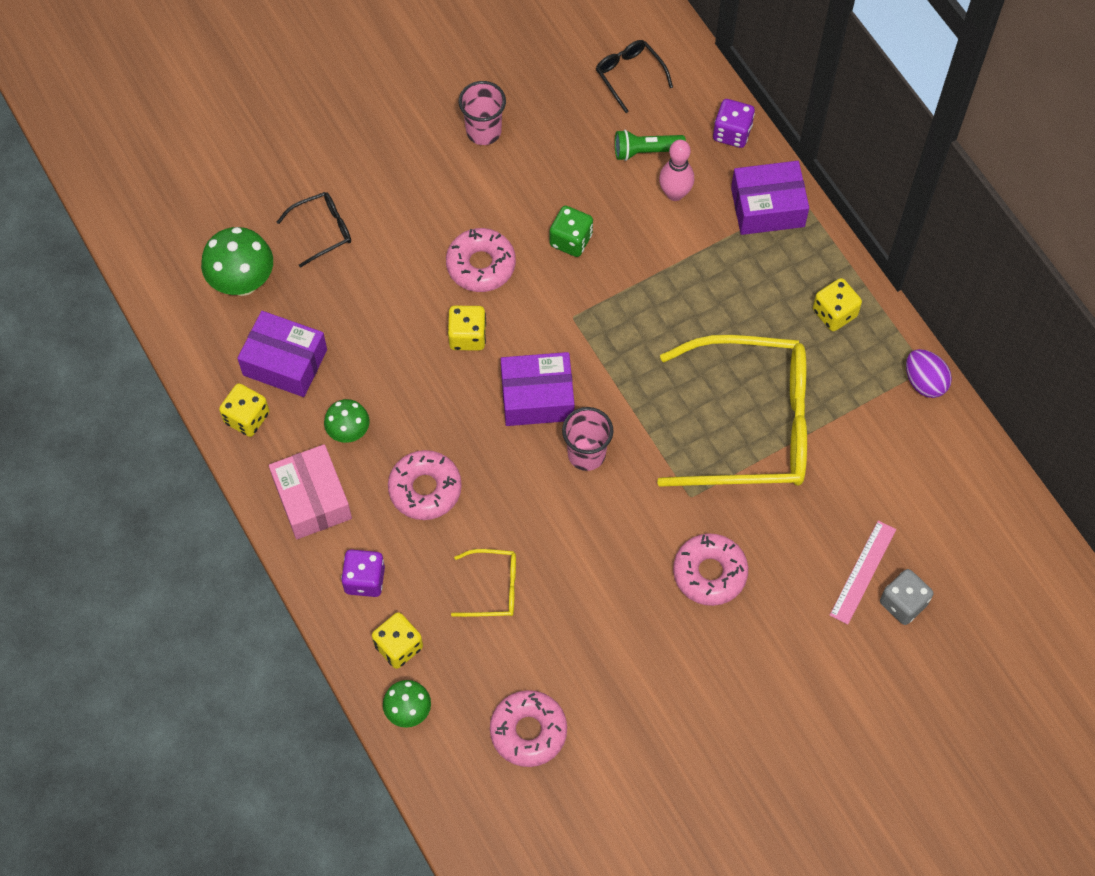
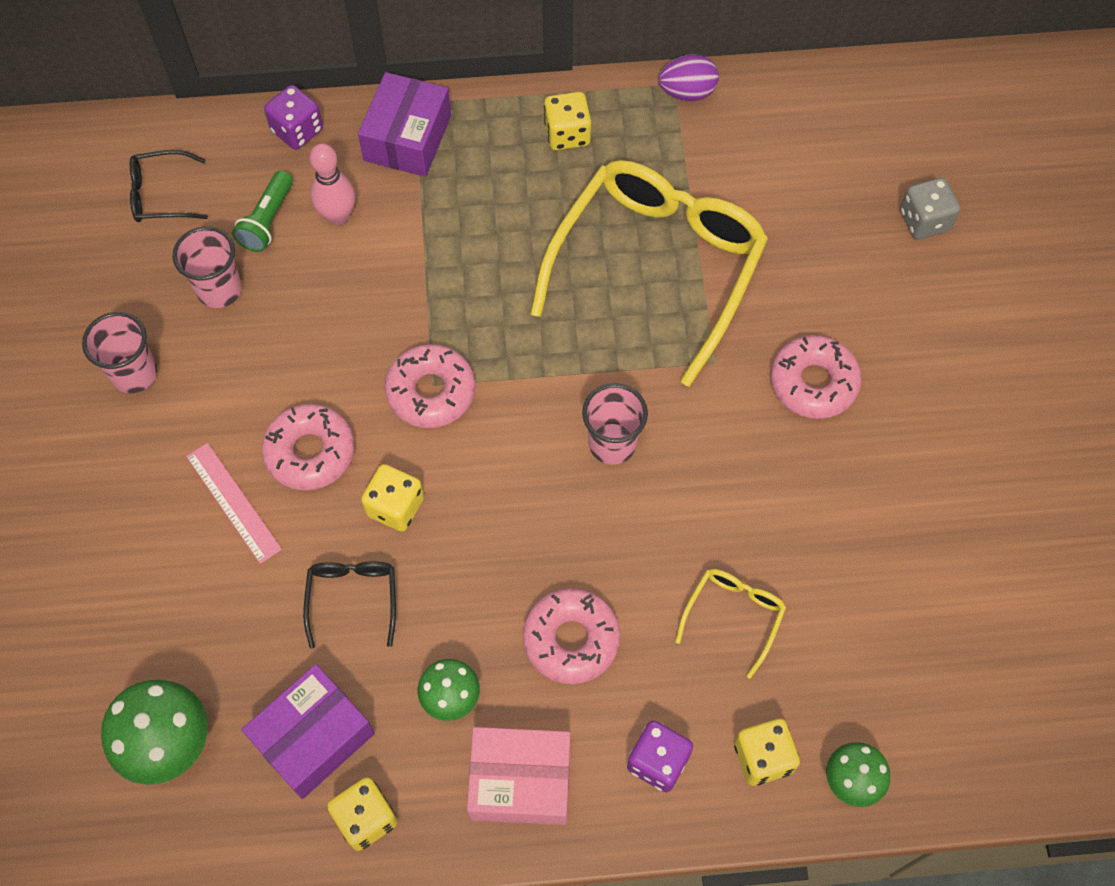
camera: 65 degrees left, 0 degrees up
(322, 231) = (155, 615): black glasses -> black glasses (353, 599)
(528, 731) = (928, 653): pink donut -> pink donut (431, 392)
(537, 397) = (514, 465): purple box -> none
(571, 240) = (334, 343): green dice -> none
(574, 149) = (219, 290): none -> pink cup
(863, 572) = (874, 240): pink ruler -> pink ruler (233, 502)

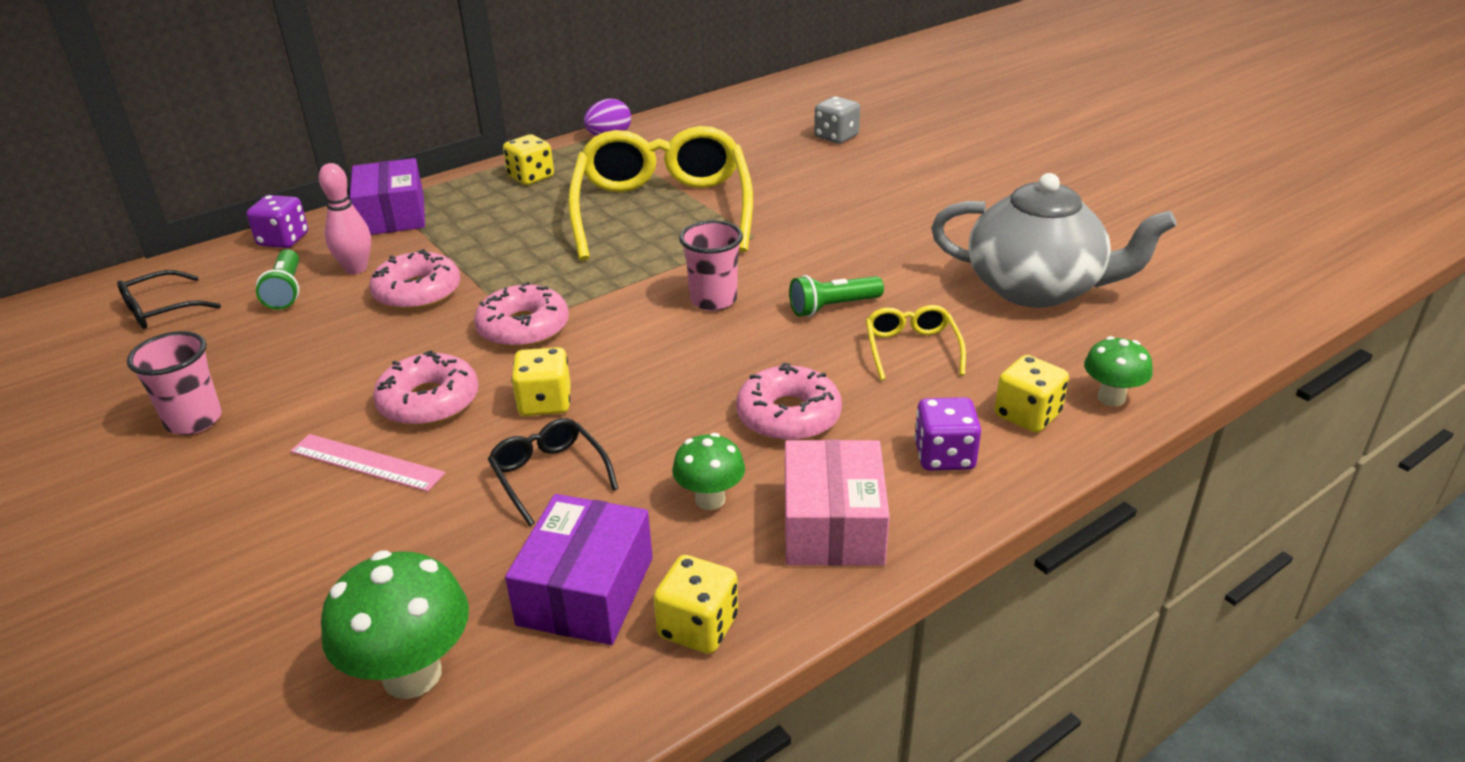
camera: 30 degrees left, 30 degrees down
(219, 290) = (260, 342): pink cup -> none
(520, 781) = (833, 525): pink box -> pink box turned 60 degrees counterclockwise
(708, 516) = (833, 307): none -> green flashlight
(813, 383) = (840, 221): pink donut -> pink donut (417, 292)
(915, 599) = (1036, 288): none -> grey teapot

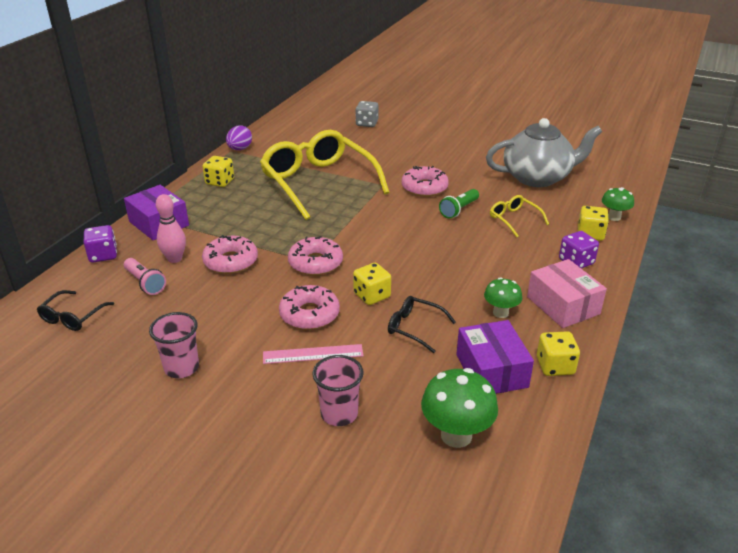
camera: 30 degrees left, 0 degrees up
(286, 291) = (145, 283): green flashlight -> pink flashlight
(713, 300) = (398, 222): pink cup -> pink cup (339, 414)
(788, 416) = (494, 265): pink donut -> pink donut (424, 188)

